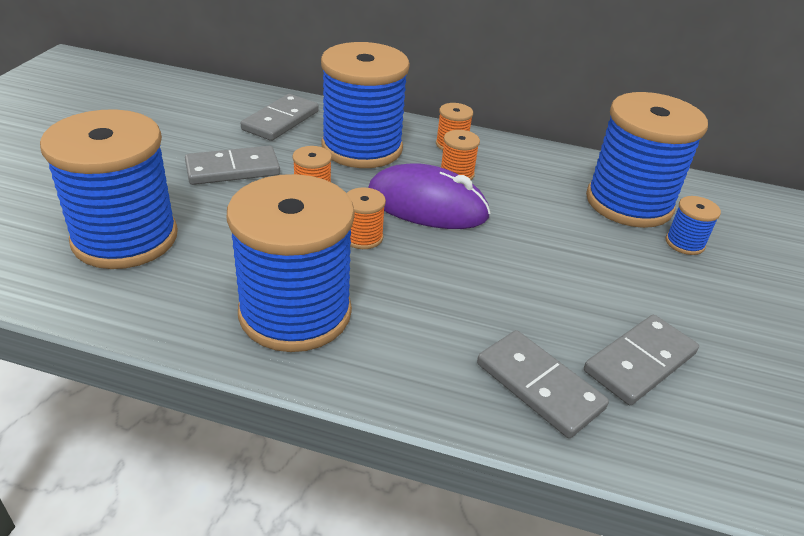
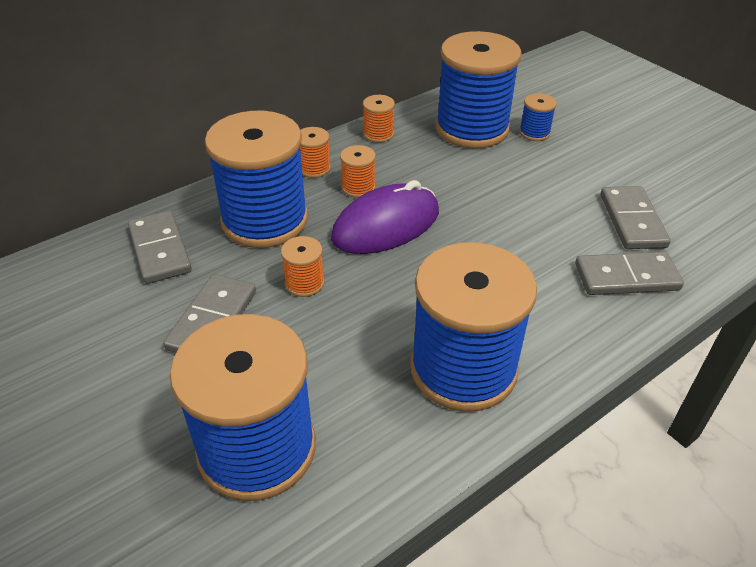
camera: 50 degrees left, 5 degrees up
(363, 237) = (397, 282): orange spool -> orange spool (378, 134)

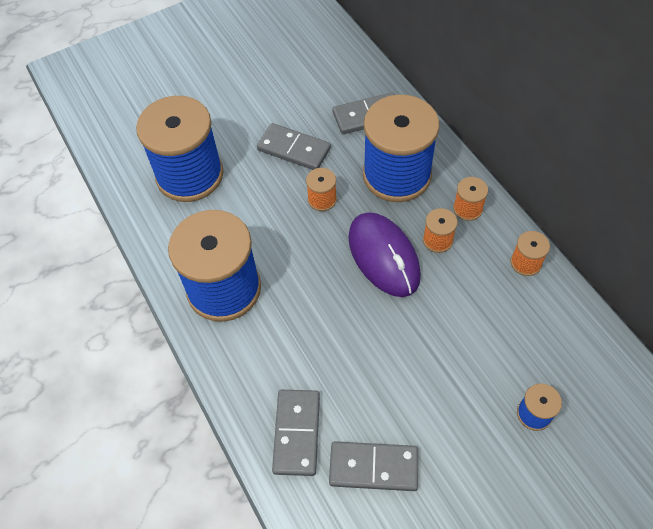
camera: 100 degrees right, 15 degrees up
(472, 128) = (540, 350): blue spool -> none

